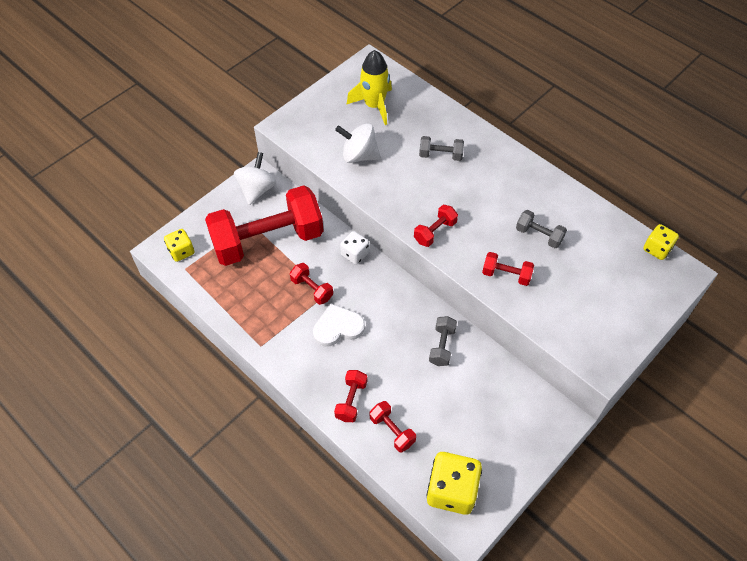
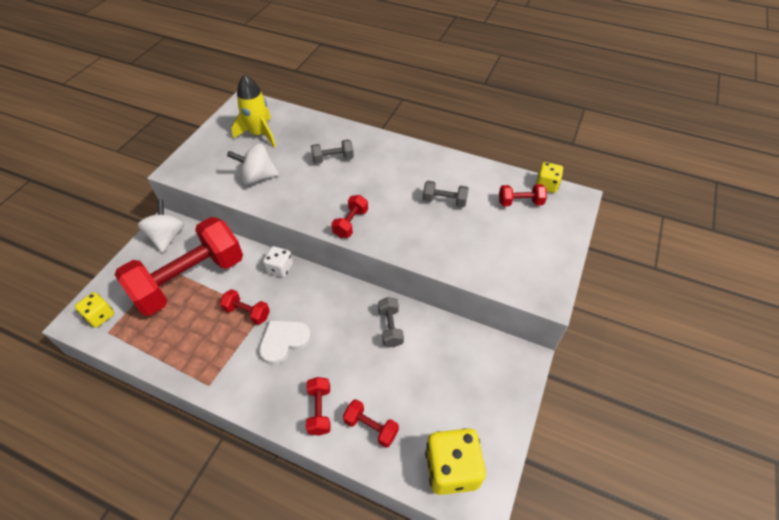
camera: 20 degrees left, 5 degrees down
(506, 275) = (429, 242): red dumbbell -> red dumbbell (520, 202)

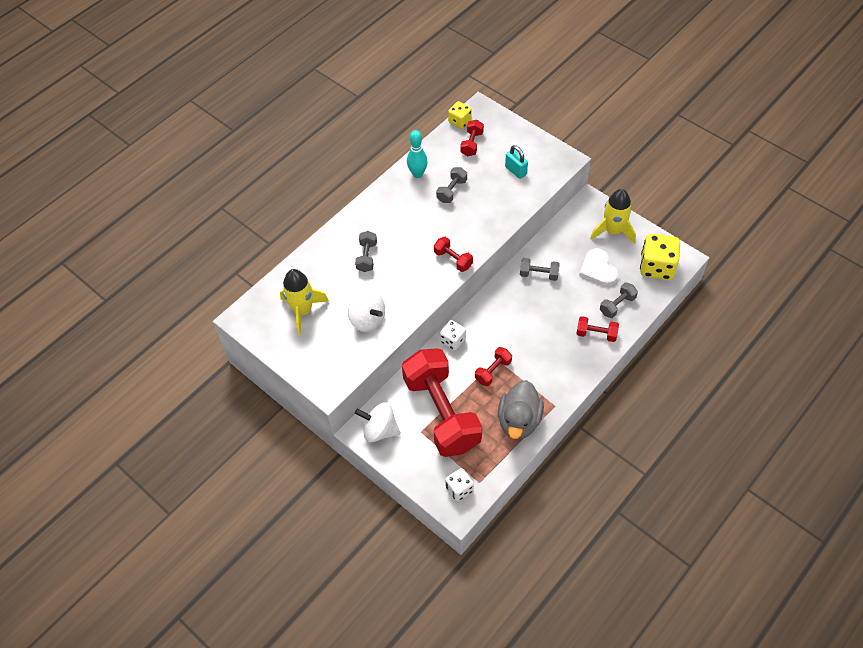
camera: 70 degrees left, 5 degrees up
(100, 316) = (459, 489): yellow dice -> white dice
(185, 352) = (519, 421): none -> grey duck
(257, 177) = (367, 320): white spinning top -> white spinning top turned 60 degrees counterclockwise
(284, 341) = (529, 348): white heart -> white heart (598, 269)
(371, 427) = (617, 305): red dumbbell -> grey dumbbell
(454, 170) = (417, 174): none -> turquoise bowling pin
(490, 397) = (613, 231): none -> yellow rocket
(502, 250) = (516, 171): none -> turquoise padlock

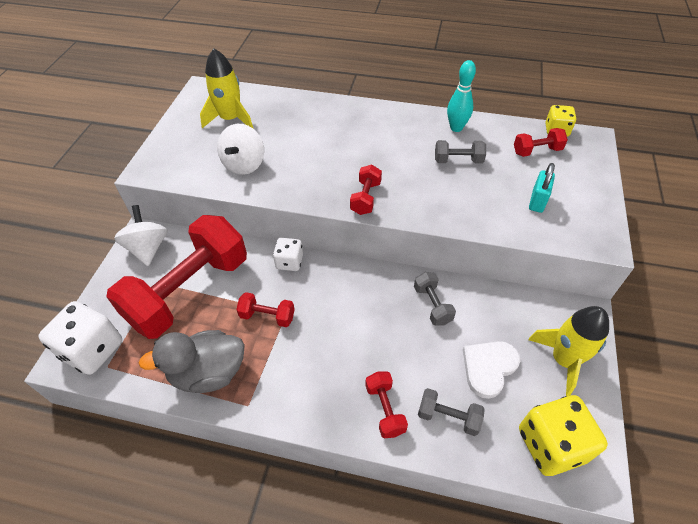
camera: 60 degrees right, 5 degrees down
(367, 257) = (322, 134): grey dumbbell -> none
(459, 489) = (93, 350): white dice -> white dice, size x1.74

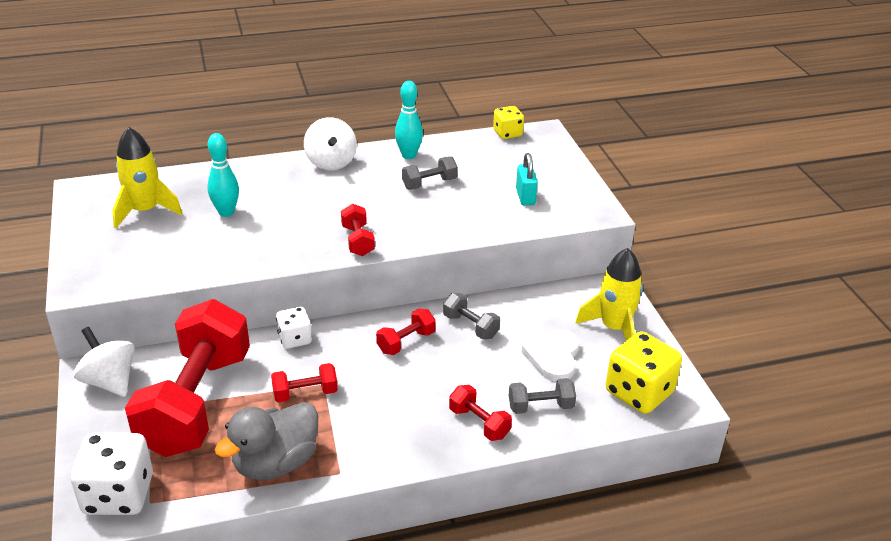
camera: 30 degrees left, 15 degrees down
(244, 164) = (198, 249): white spinning top -> white spinning top (331, 162)
(284, 138) = (226, 212): none -> turquoise bowling pin
(536, 151) = (499, 155): red dumbbell -> red dumbbell (406, 342)

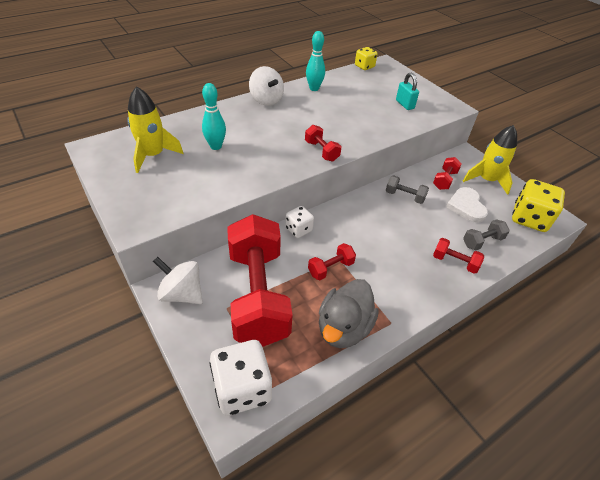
camera: 20 degrees left, 10 degrees up
(406, 342) = (372, 216): red dumbbell -> red dumbbell (444, 180)
(429, 183) = (340, 105): grey dumbbell -> none

